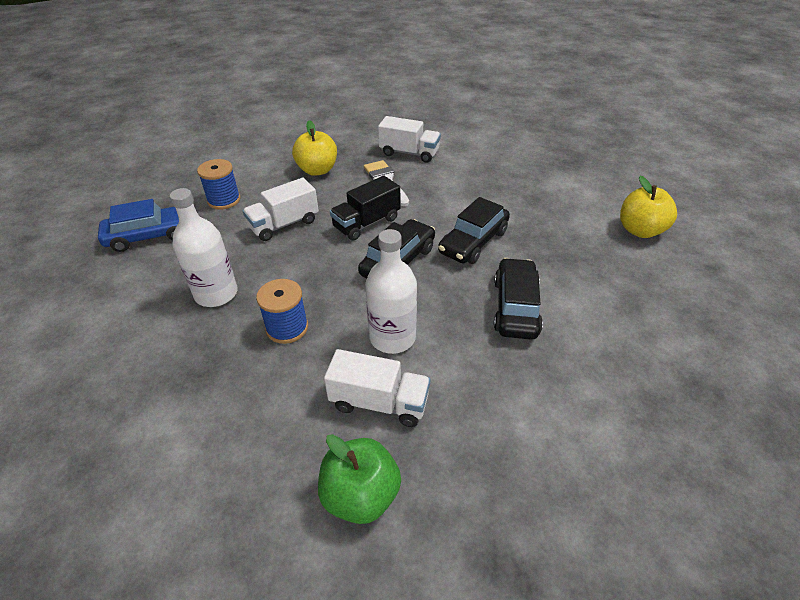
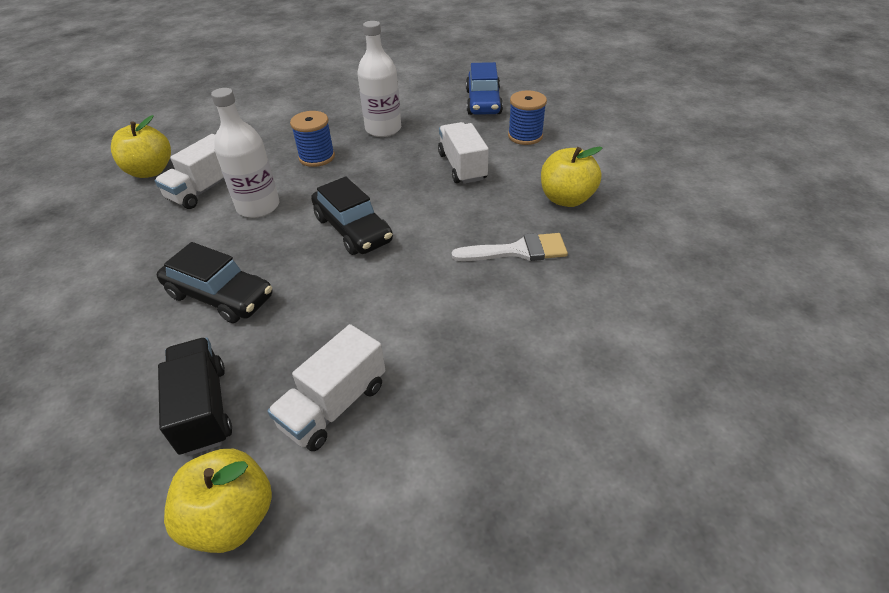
camera: 110 degrees right, 0 degrees up
(361, 495) = (150, 171): green apple -> yellow apple
(366, 223) = (433, 219): black truck -> black truck (203, 409)
(409, 153) = (590, 290): white truck -> white truck (334, 405)
(473, 242) = (344, 296): black car -> none

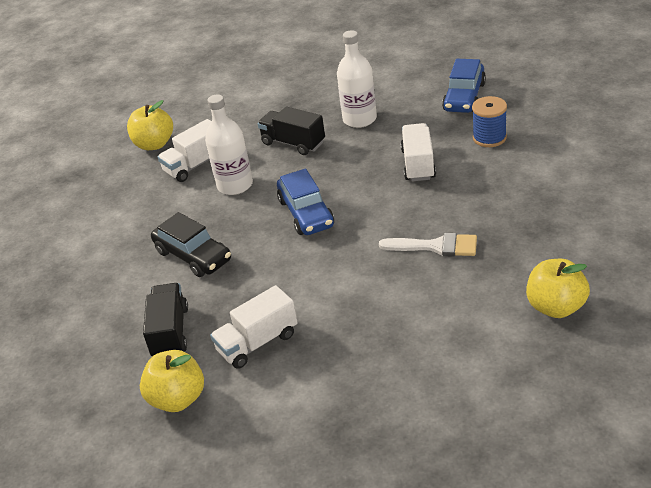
camera: 20 degrees right, 5 degrees down
(317, 157) = (293, 143): blue spool -> black truck
(353, 229) = (306, 213): black car -> blue car
(566, 199) = (499, 204): yellow apple -> yellow apple (556, 307)

